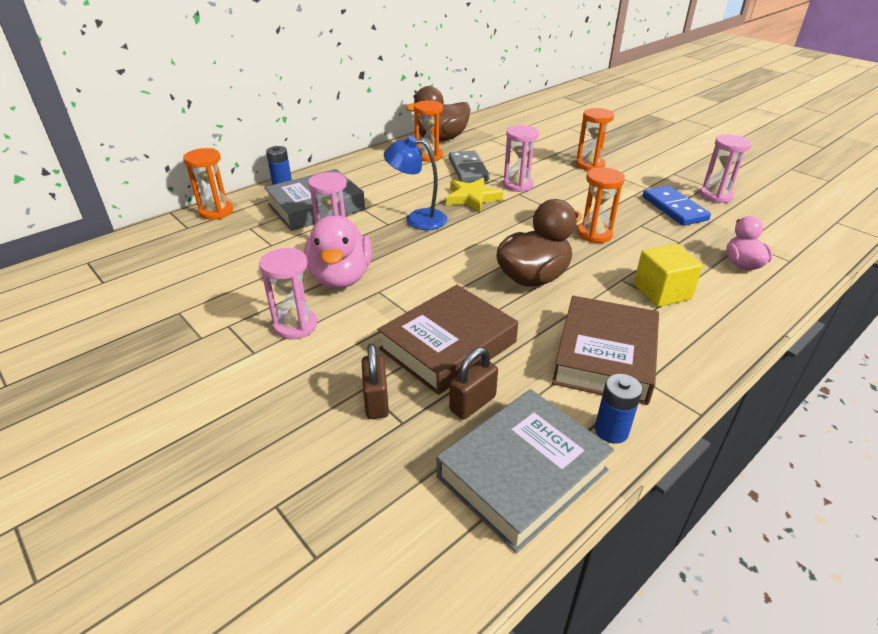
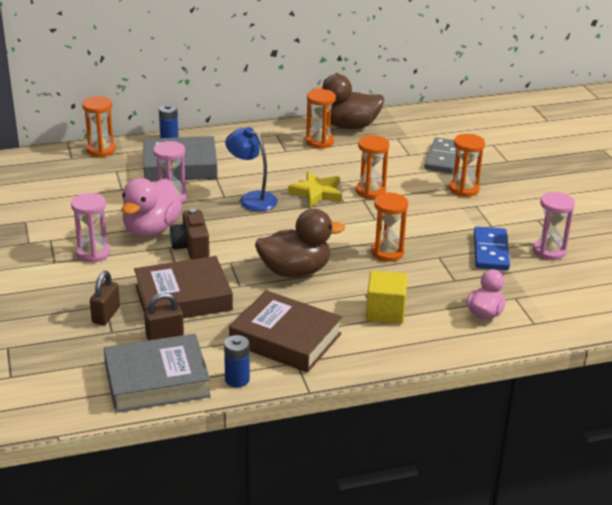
camera: 25 degrees right, 5 degrees down
(403, 284) = (191, 247): none -> brown camera
(468, 169) = (342, 164): grey domino -> grey domino (443, 158)
(517, 185) = (370, 191): pink hourglass -> orange hourglass
(605, 356) = (285, 339): brown book -> brown book turned 75 degrees clockwise

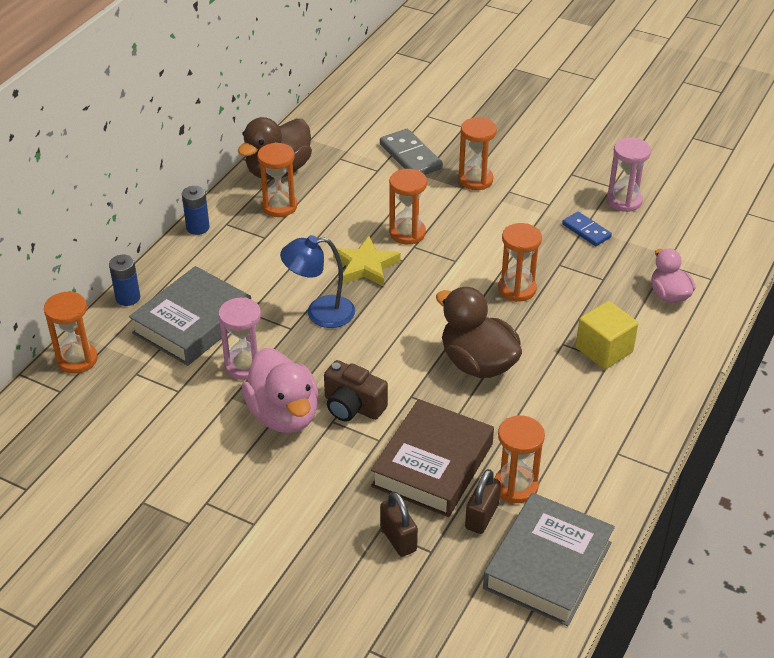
camera: 45 degrees left, 10 degrees up
(93, 253) = (275, 484): pink hourglass -> none
(208, 336) = (515, 486): none -> orange hourglass
(237, 379) = (603, 508): blue battery -> blue battery (198, 227)
(285, 339) = (575, 437): brown book -> none
(295, 271) = (477, 363): brown duck -> brown duck turned 75 degrees counterclockwise
(490, 251) = (586, 231): blue domino -> blue domino, size x0.64

